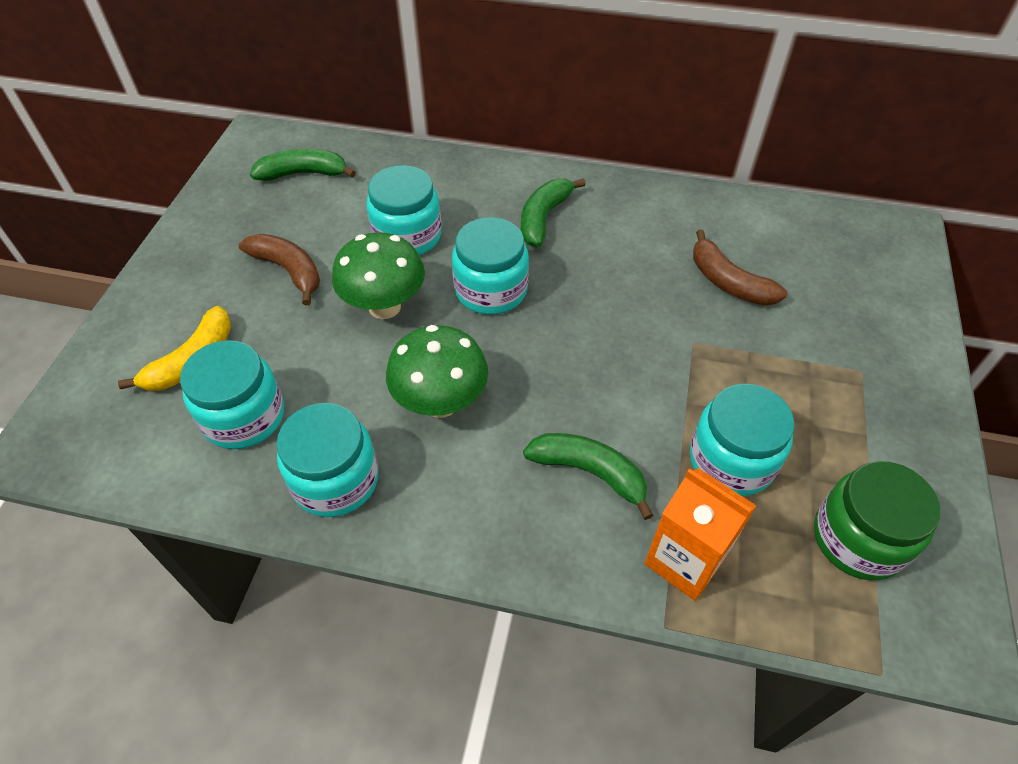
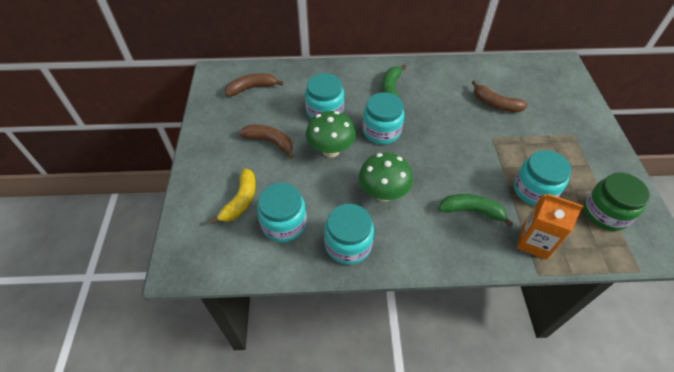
camera: 15 degrees left, 0 degrees up
(303, 173) = (252, 88): green banana -> brown banana

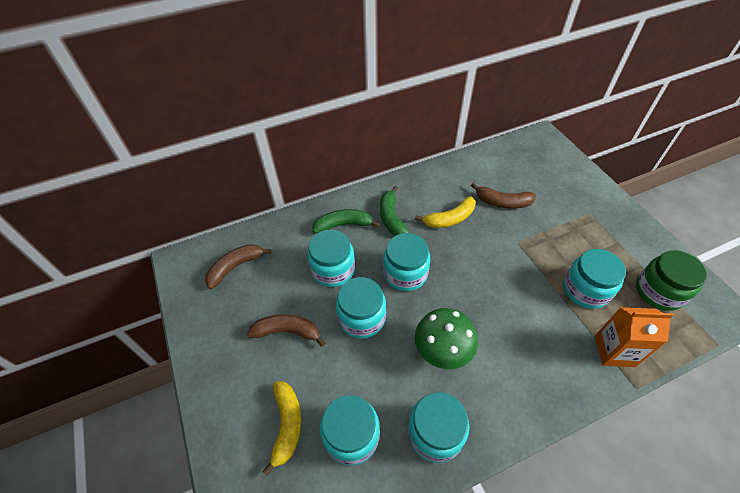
camera: 20 degrees left, 0 degrees up
(330, 150) = (361, 318): green mushroom -> turquoise jar
(440, 103) = (450, 219): none -> yellow banana
(471, 211) = (539, 338): green banana -> green banana (343, 225)

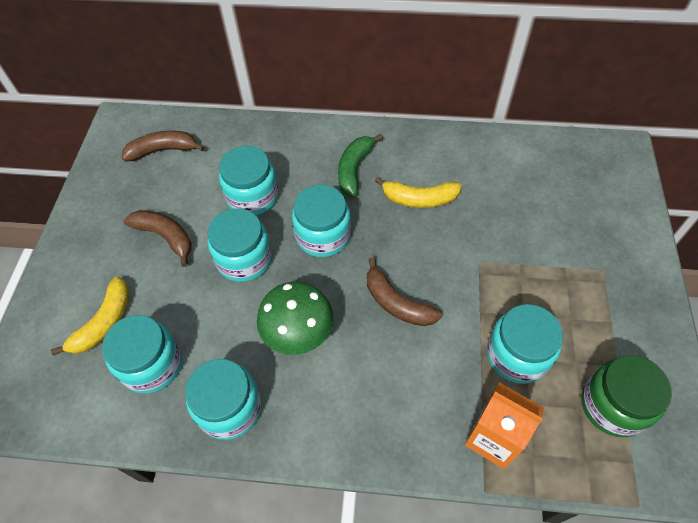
camera: 30 degrees right, 5 degrees up
(343, 225) = (297, 154): green banana -> none
(502, 202) = (499, 208): brown banana -> brown banana (396, 303)

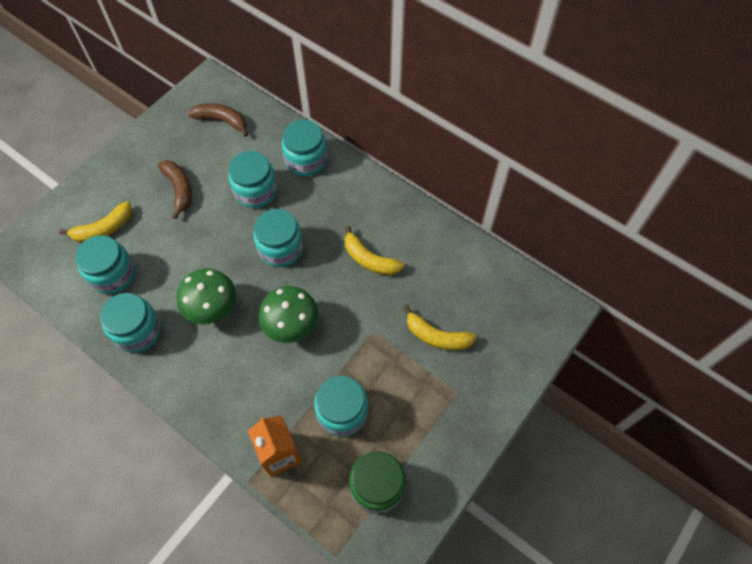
camera: 30 degrees right, 5 degrees up
(244, 259) = (217, 235): turquoise jar -> turquoise jar (306, 160)
(354, 169) = (342, 209): green banana -> none
(396, 303) = (292, 326): brown banana -> green mushroom
(540, 232) = (436, 336): none -> yellow banana

